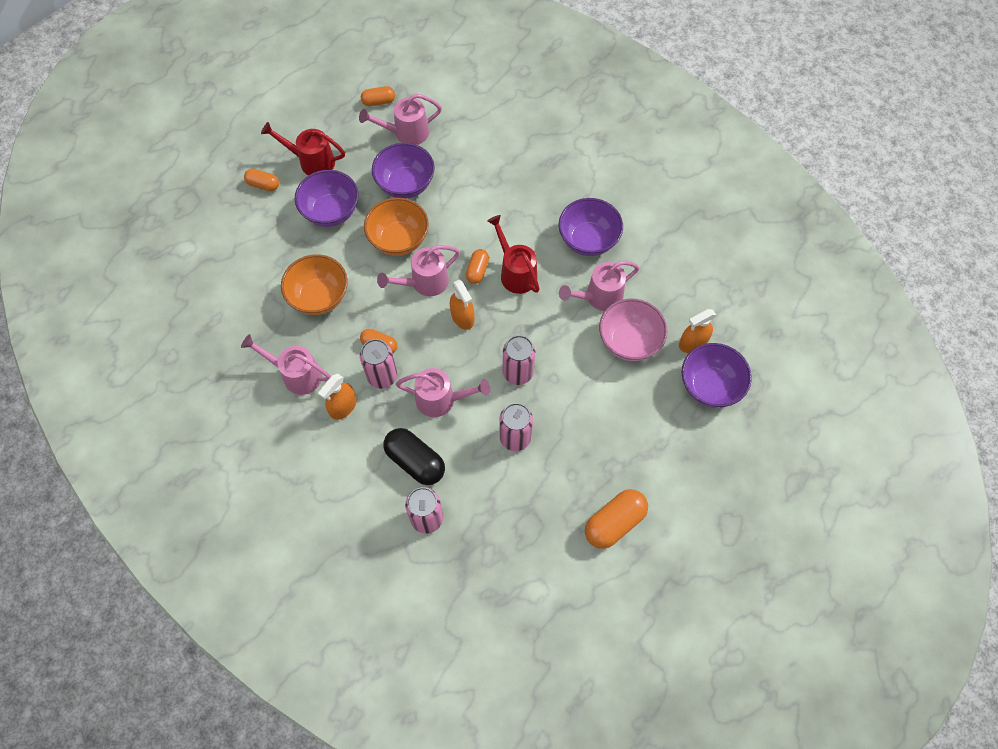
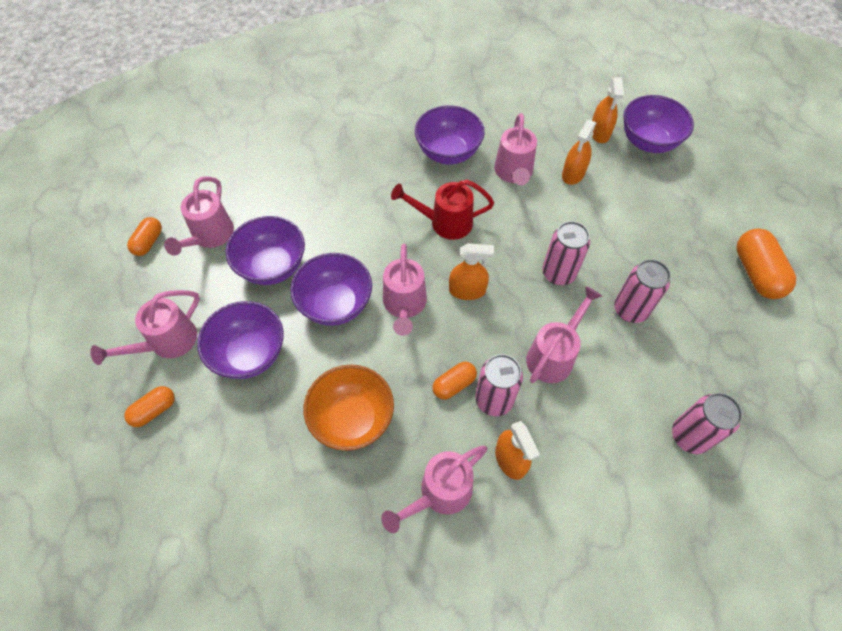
camera: 60 degrees left, 5 degrees down
(311, 161) = (167, 343): red watering can -> pink watering can
(399, 240) = (335, 304): orange bowl -> purple bowl
(415, 461) = (615, 415): black capsule -> none
(477, 270) = (421, 252): orange capsule -> none
(629, 341) = (573, 174): pink bowl -> orange spray bottle

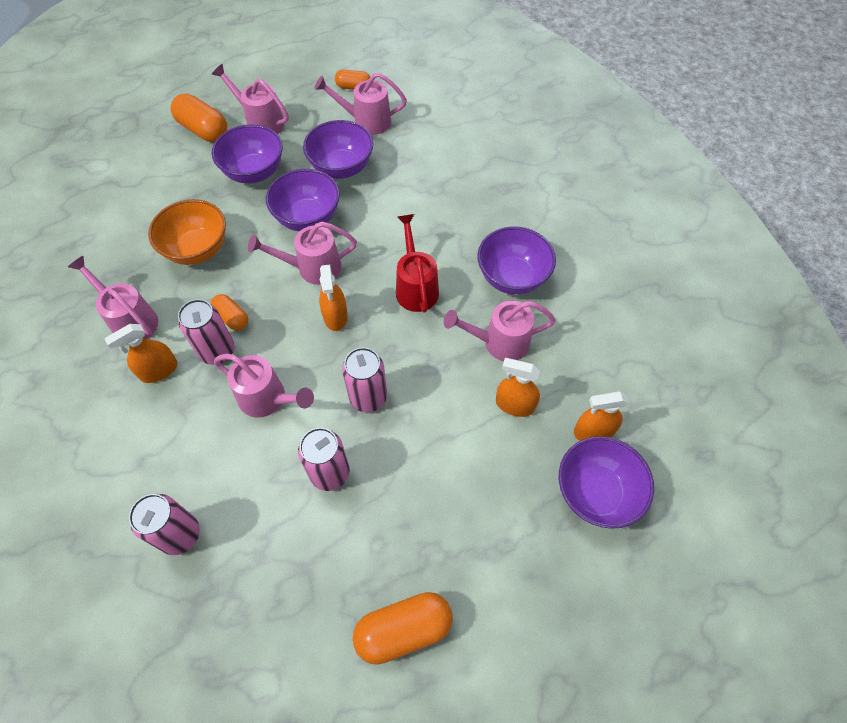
camera: 80 degrees right, 0 degrees up
(154, 410) = (203, 130): orange capsule -> orange capsule, size x1.70

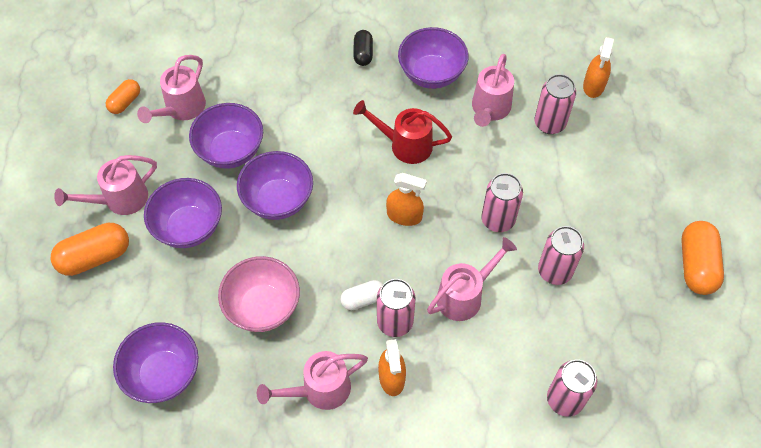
camera: 65 degrees left, 0 degrees up
(197, 249) = (263, 307): orange bowl -> pink bowl
(232, 318) = (363, 299): orange capsule -> white capsule
(312, 268) = (341, 216): pink watering can -> none
(501, 216) = (363, 53): none -> black capsule
(514, 404) = (549, 123): orange spray bottle -> pink can
(596, 493) = (641, 106): purple bowl -> purple bowl (163, 374)

